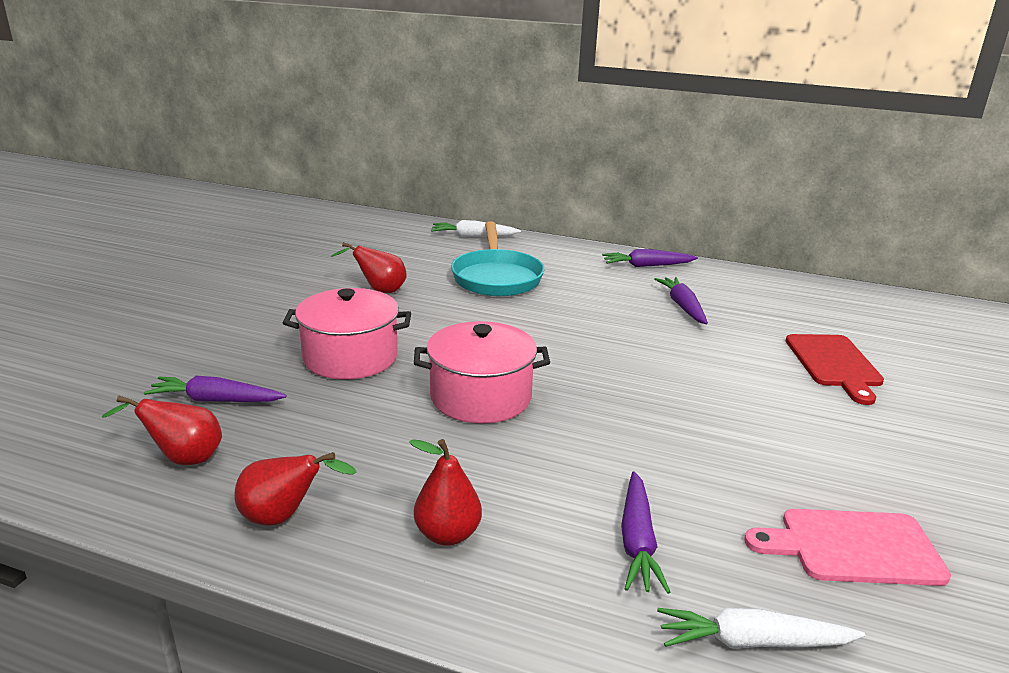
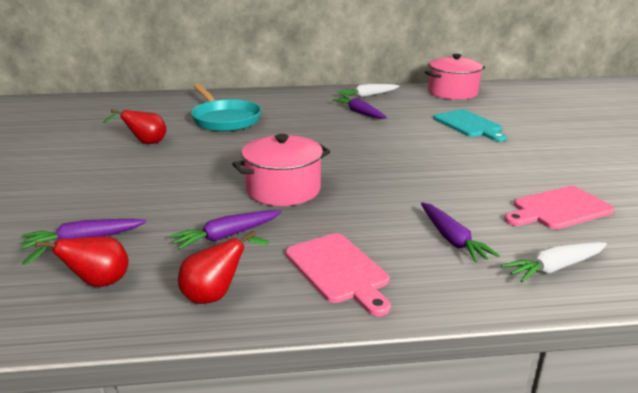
camera: 25 degrees left, 0 degrees up
(350, 357) = (166, 188): pink pot -> pink pot (452, 92)
(447, 534) = (339, 270): red pear -> pink cutting board
(473, 236) = (183, 98): white carrot -> white carrot (367, 96)
(647, 266) = (317, 95): purple carrot -> purple carrot (226, 236)
(834, 364) = (469, 125): red cutting board -> turquoise cutting board

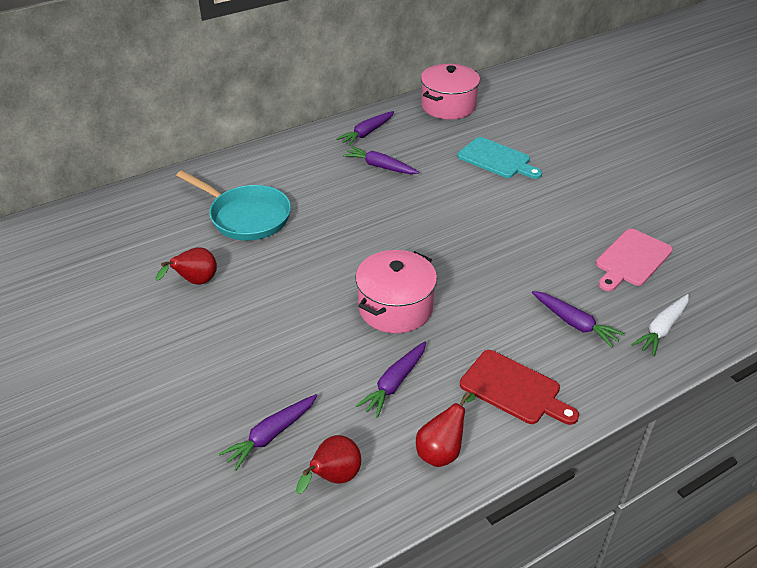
camera: 25 degrees left, 15 degrees up
(339, 270) = (514, 389): pink cutting board -> red cutting board
(367, 96) = (366, 133): white carrot -> purple carrot

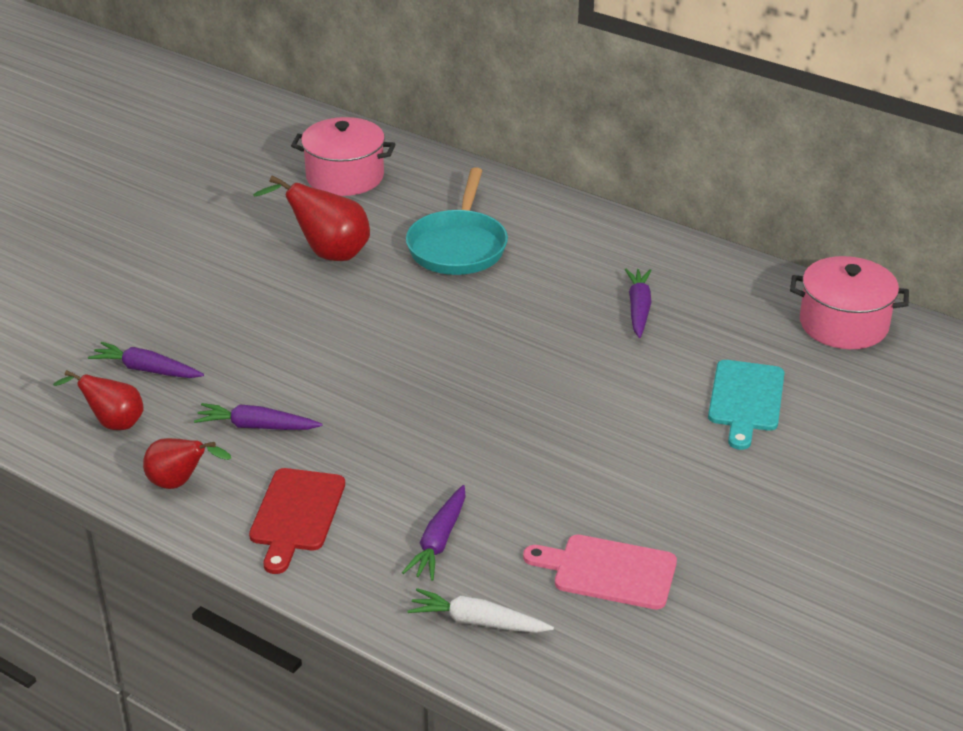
camera: 65 degrees right, 5 degrees down
(195, 282) = (327, 253): red pear -> red pear, size x1.53
(366, 133) = (705, 276): purple carrot -> none
(395, 308) = (375, 395): pink pot -> pink pot (345, 177)

